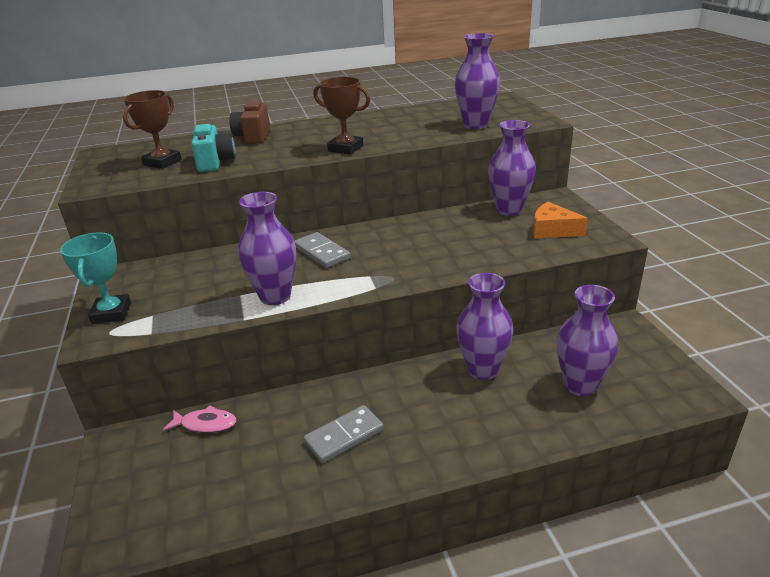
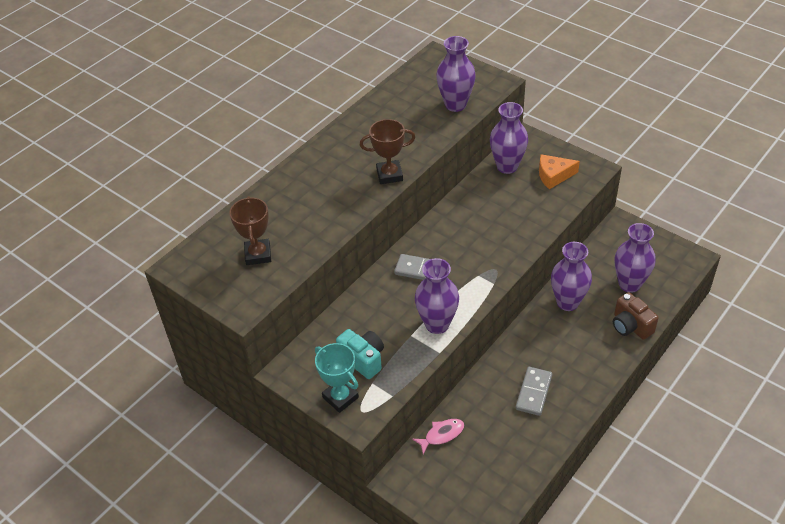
camera: 35 degrees left, 15 degrees up
(215, 162) = (305, 235): turquoise camera -> turquoise camera (363, 359)
(253, 137) = (289, 190): brown camera -> brown camera (630, 326)

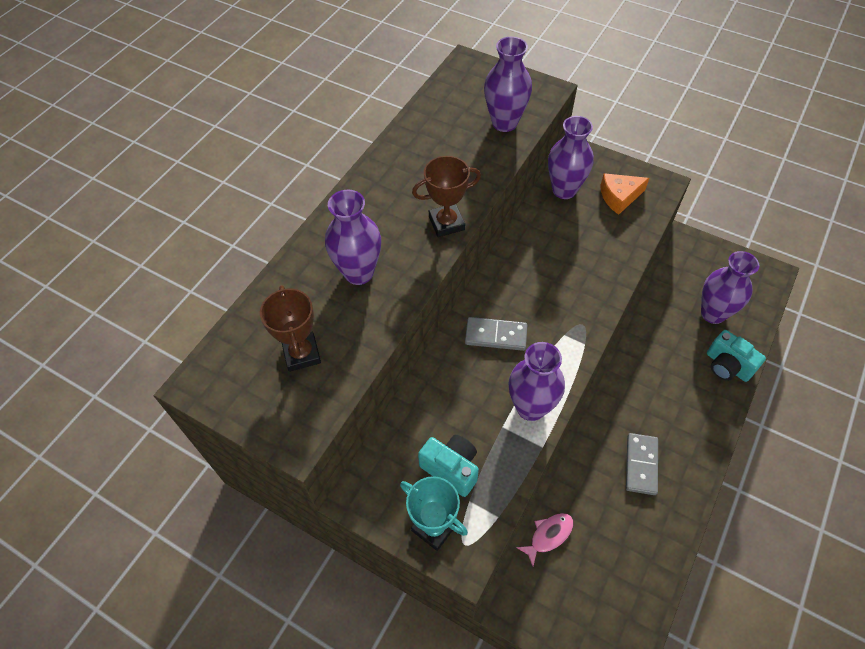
camera: 10 degrees left, 10 degrees up
(567, 302) = (651, 344): purple vase -> purple vase (359, 273)
(630, 326) = (727, 366): brown camera -> turquoise camera

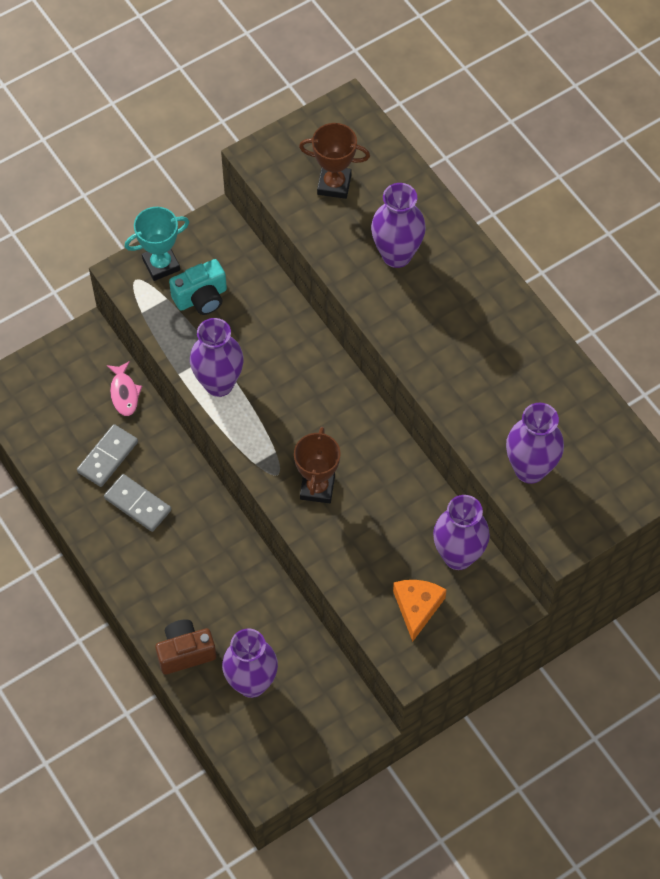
camera: 115 degrees right, 5 degrees up
(446, 223) = (416, 349): brown trophy -> brown trophy (317, 488)
(496, 335) = (308, 393): grey domino -> grey domino (107, 457)
(727, 366) = (185, 652): turquoise camera -> brown camera

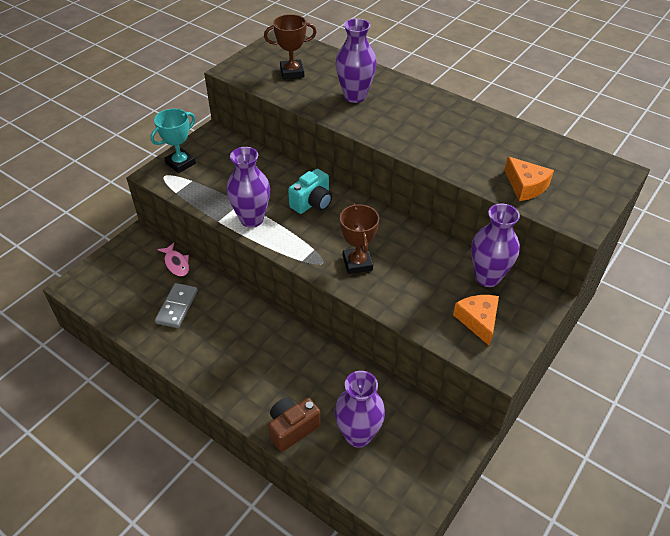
camera: 20 degrees left, 15 degrees down
(137, 504) = (212, 332): grey domino -> none
(201, 298) = (217, 174): turquoise camera -> turquoise camera (312, 203)
(530, 469) = (525, 186): purple vase -> orange cheese

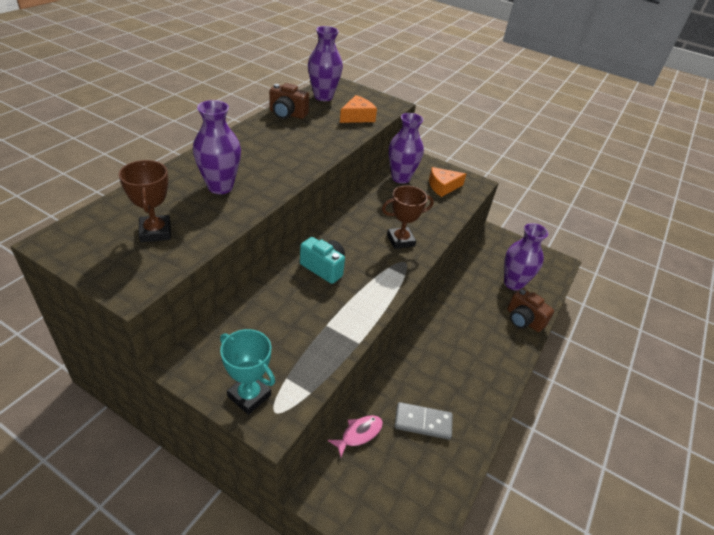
camera: 100 degrees left, 5 degrees down
(252, 219) = (353, 314): purple vase -> purple vase (323, 97)
(507, 131) = (287, 114): none -> brown camera

